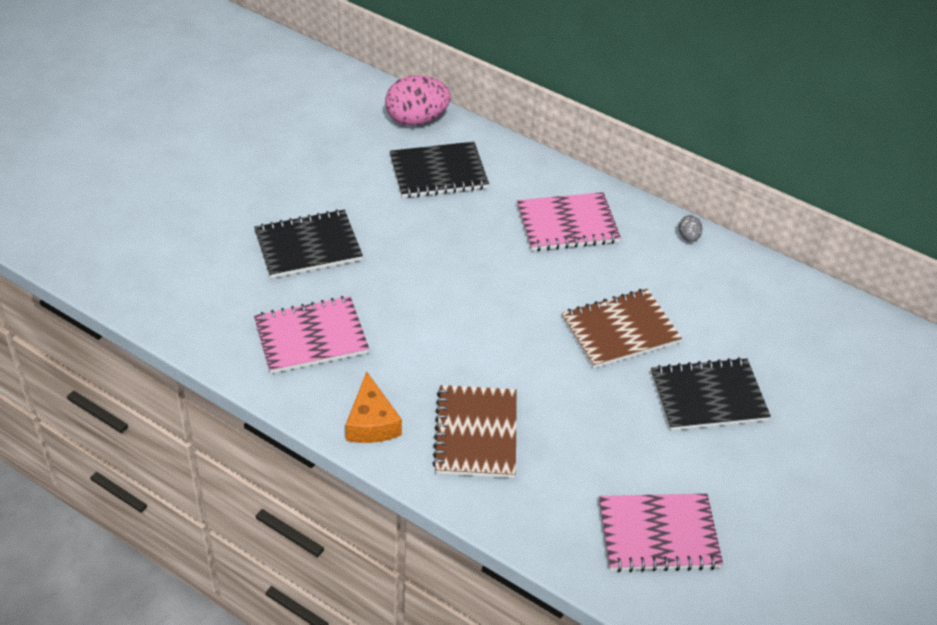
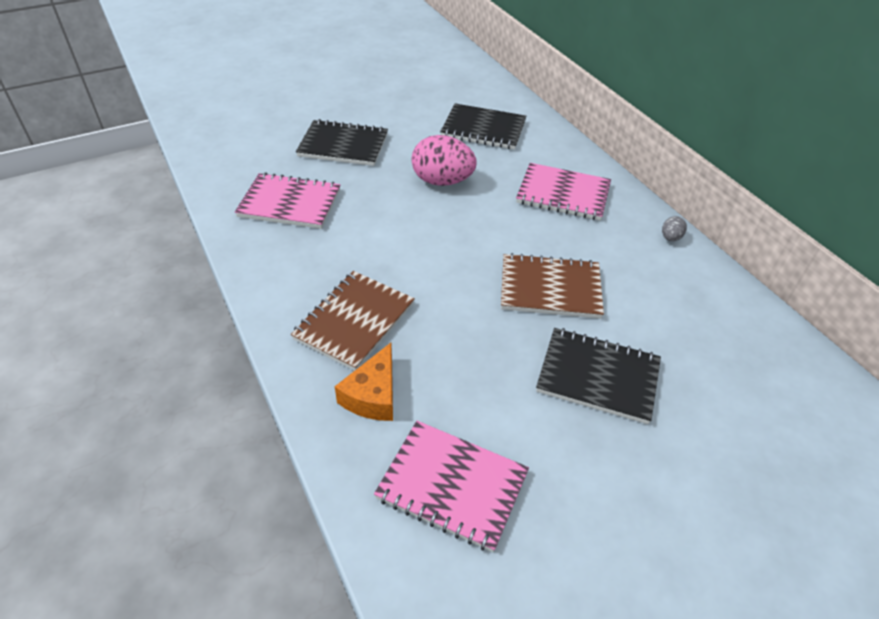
camera: 30 degrees right, 0 degrees up
(371, 422) = (278, 279): orange cheese -> orange cheese (373, 395)
(416, 119) = (494, 93): pink egg -> pink egg (442, 181)

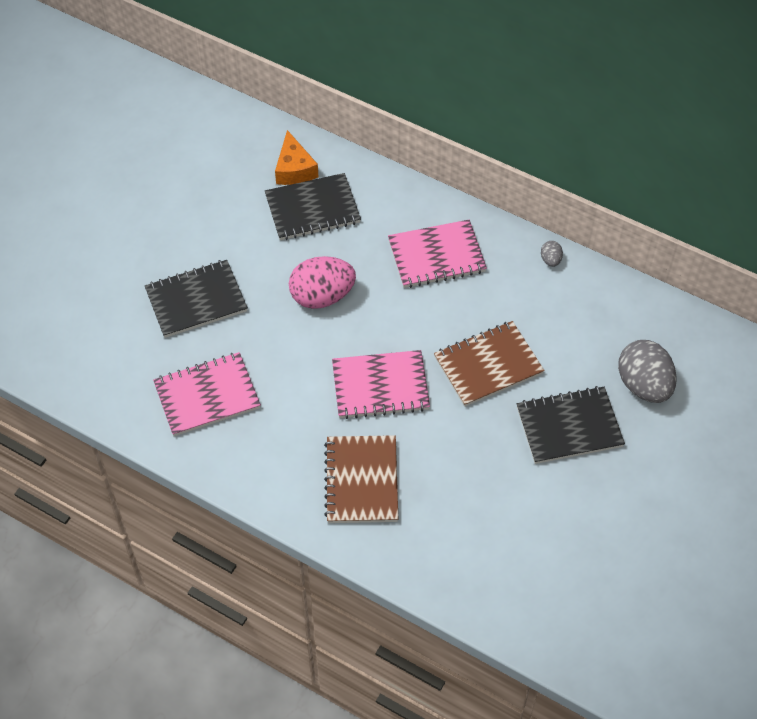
camera: 30 degrees left, 10 degrees up
(373, 395) = (424, 533): orange cheese -> orange cheese (294, 169)
(452, 486) = (525, 565): pink notebook -> pink notebook (380, 386)
(708, 379) = (643, 385): none -> grey egg

